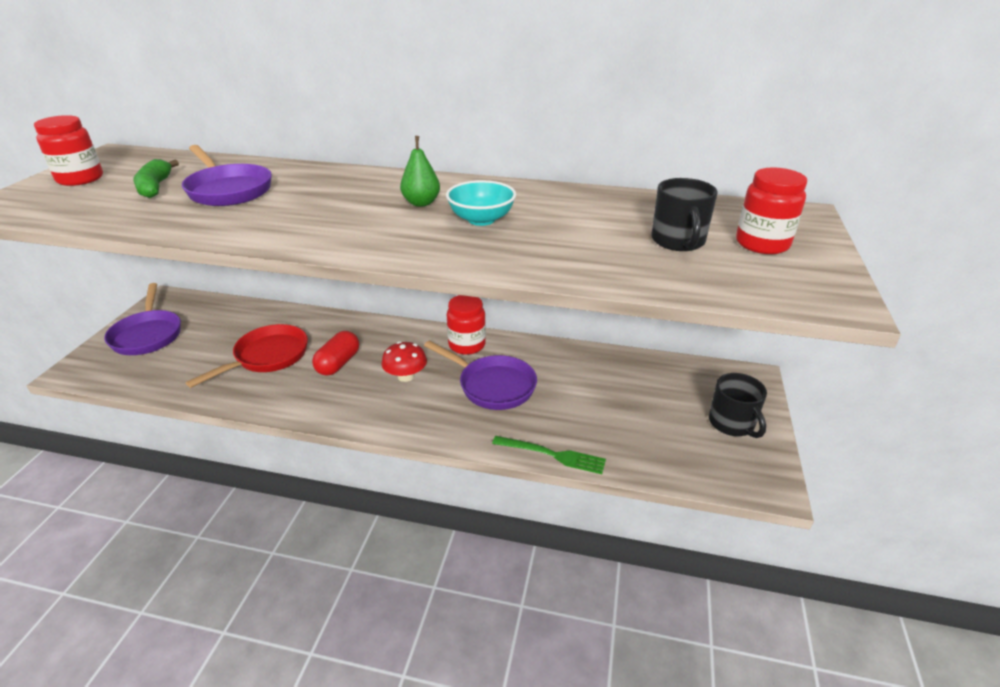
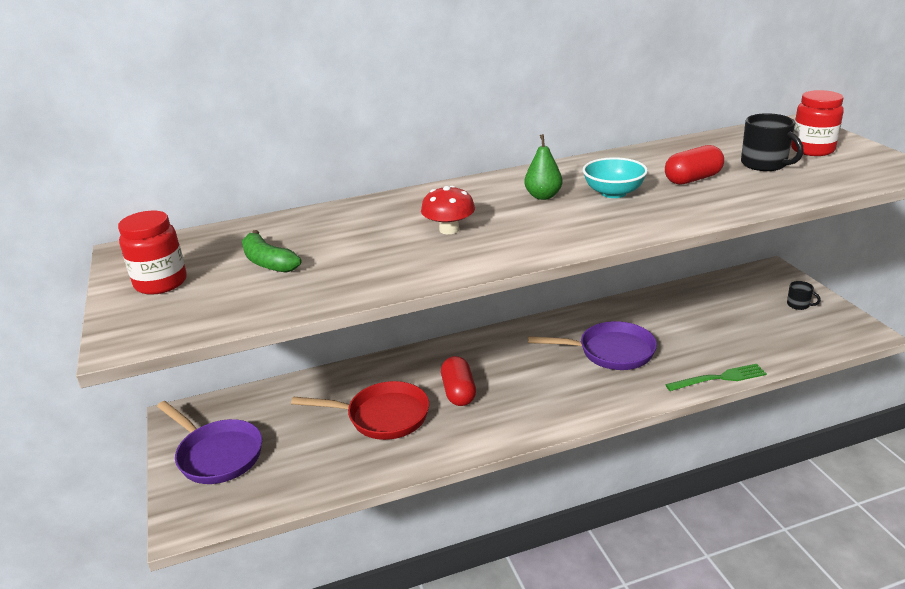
camera: 30 degrees left, 5 degrees down
(228, 190) = (350, 241): purple pan -> none
(267, 357) = (382, 416): red pan -> red pan turned 90 degrees clockwise
(406, 376) = (532, 376): red mushroom -> red mushroom (449, 229)
(467, 345) = (546, 331): red jar -> none
(576, 231) = (692, 179): none -> red capsule
(732, 423) = (798, 305): black mug -> black mug, size x0.56

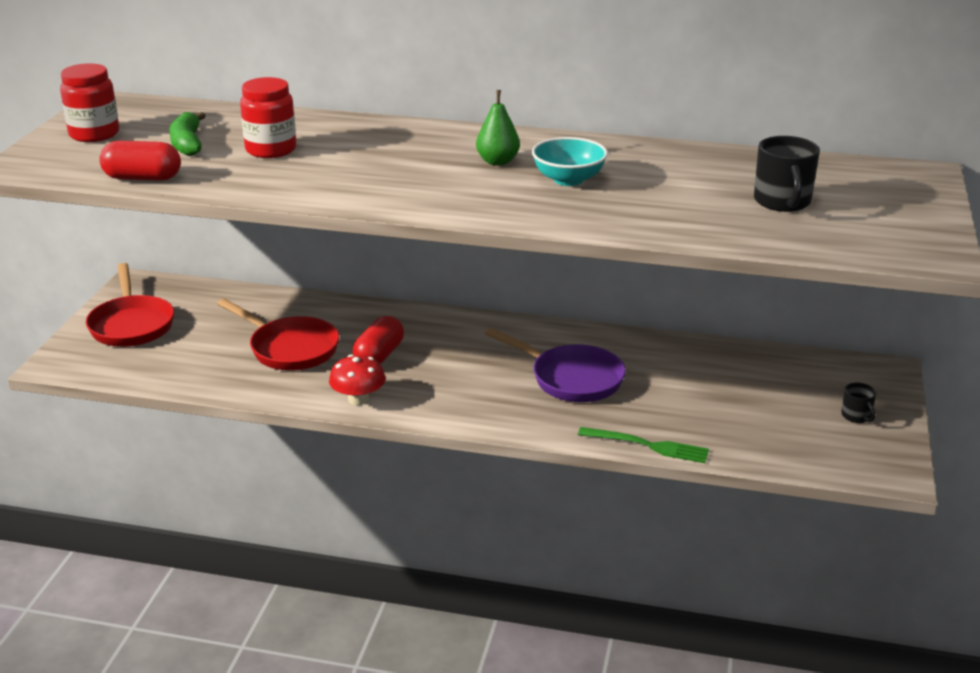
camera: 30 degrees right, 0 degrees up
(217, 455) = (131, 325): purple pan -> red pan
(449, 229) = (365, 164): red mushroom -> red mushroom (358, 399)
(692, 179) = (673, 192): red capsule -> red capsule (143, 178)
(812, 150) = (871, 204): red jar -> red jar (271, 150)

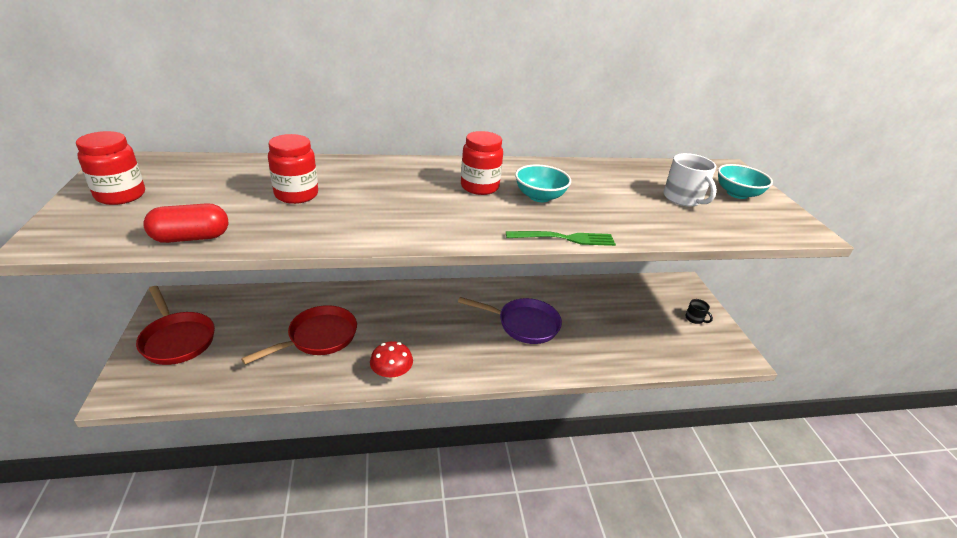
camera: 25 degrees left, 5 degrees up
(187, 144) = (218, 196): green banana -> none
(290, 349) = (318, 337): red pan -> red pan turned 60 degrees counterclockwise
(379, 356) = (387, 331): red capsule -> none
(497, 162) = (479, 187): green pear -> red jar
(649, 446) = (602, 369): green fork -> green fork (565, 238)
(782, 202) = (683, 198): black mug -> white mug
(882, 205) = (737, 194): none -> turquoise bowl

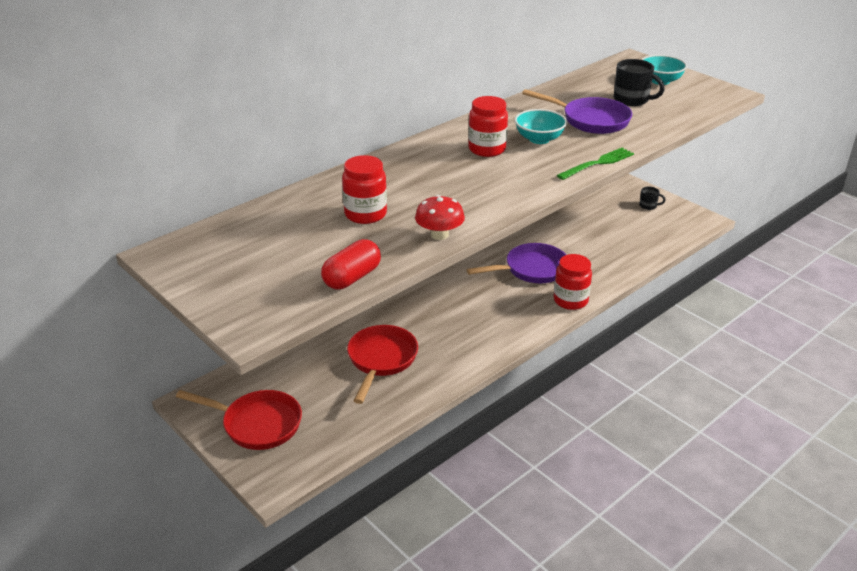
camera: 30 degrees left, 0 degrees up
(121, 195) = (228, 277): red jar -> red jar (570, 300)
(391, 373) = (476, 354): red mushroom -> red mushroom (439, 234)
(614, 200) = (591, 120): none -> purple pan
(683, 198) = (632, 100): white mug -> black mug

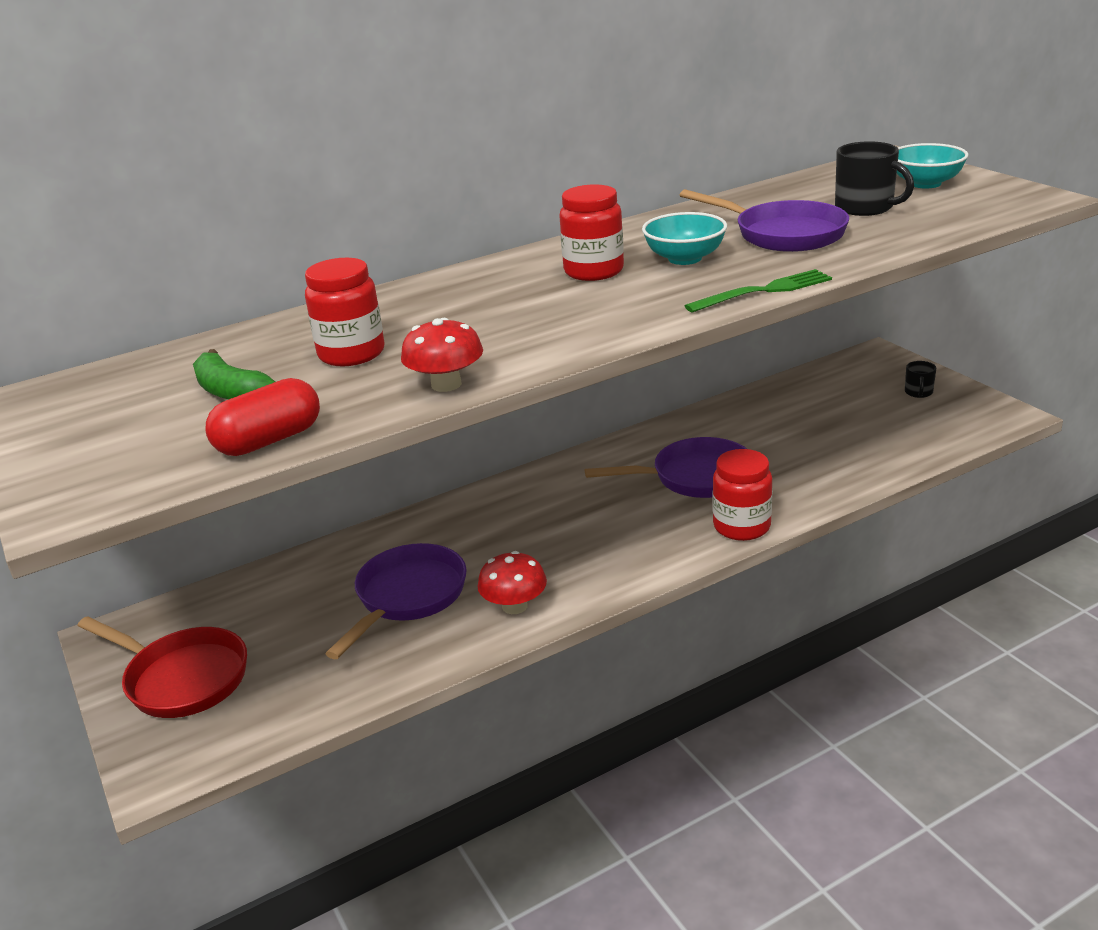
camera: 15 degrees right, 5 degrees down
(304, 245) = (232, 392): none -> green banana
(381, 360) = (408, 597): red pan -> purple pan
(451, 361) = (514, 606): none -> red mushroom
(648, 206) = (918, 392): black mug -> black mug turned 75 degrees clockwise

